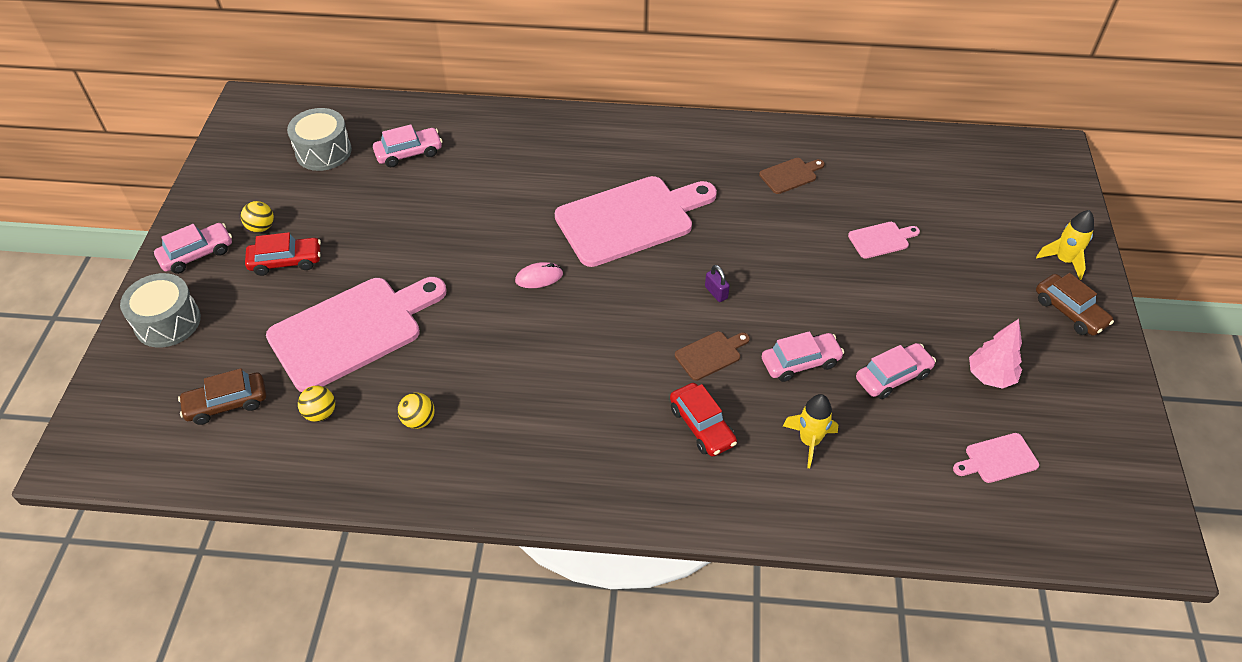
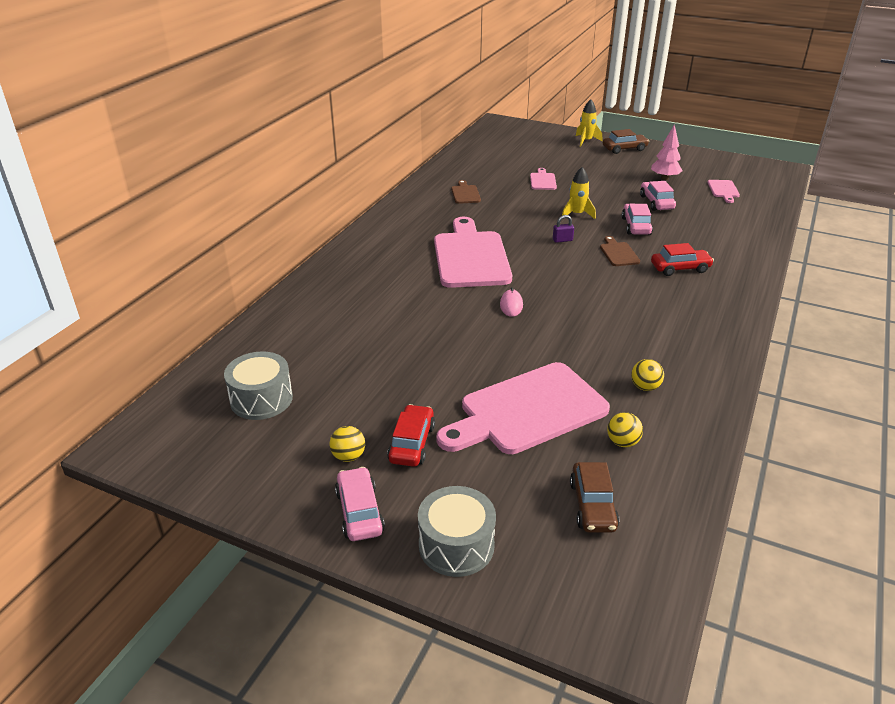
camera: 70 degrees left, 15 degrees down
(352, 330) = (527, 411): pink cutting board -> pink cutting board turned 105 degrees counterclockwise
(409, 153) = (309, 346): pink car -> none
(809, 441) = (700, 237): yellow rocket -> yellow rocket (576, 214)

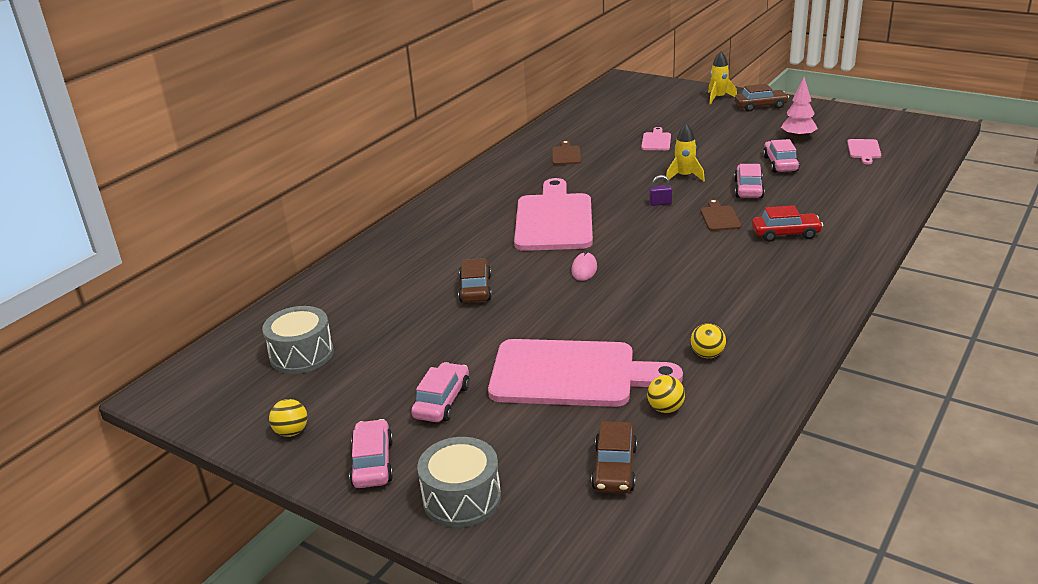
camera: 10 degrees right, 5 degrees down
(348, 456) = (375, 411): yellow ball -> yellow ball (291, 432)
(411, 443) = (442, 401): red car -> pink car
(415, 327) = (475, 289): none -> brown car
(527, 411) = (571, 374): pink cutting board -> pink cutting board turned 150 degrees counterclockwise

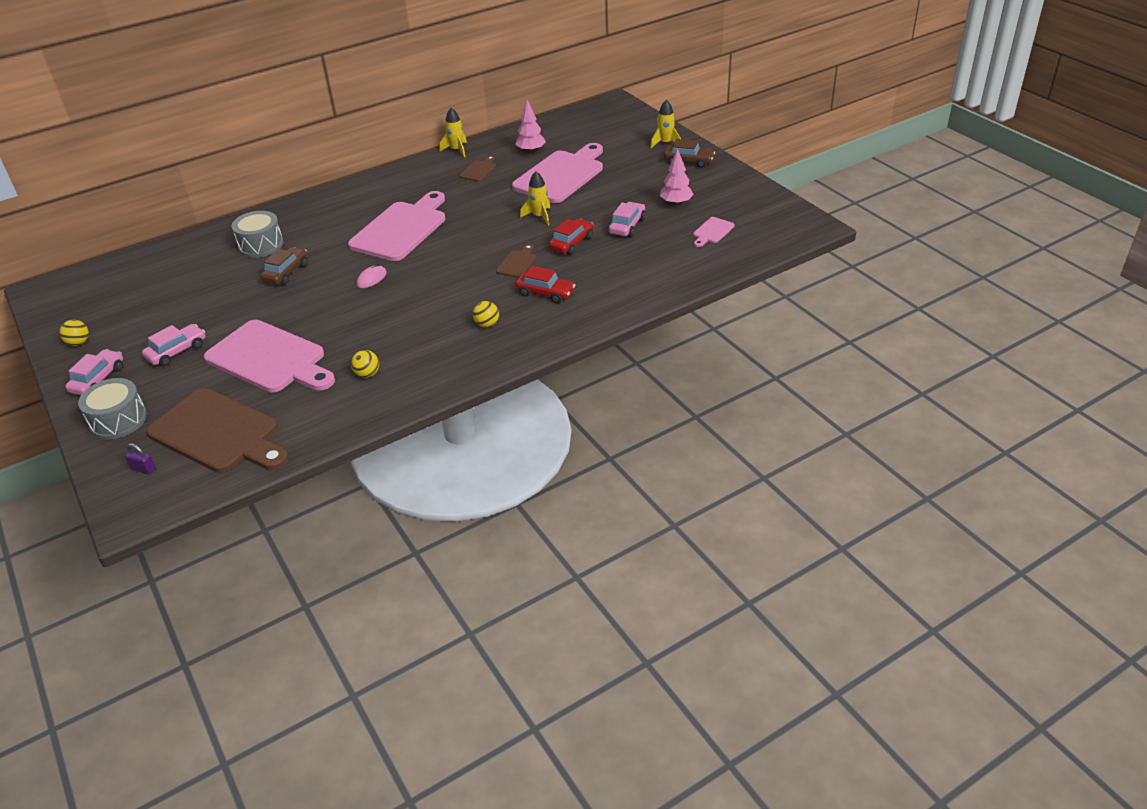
camera: 25 degrees right, 10 degrees up
(301, 354) = (137, 289): grey drum -> grey drum (261, 245)
(518, 144) = (456, 150): none -> yellow rocket
(597, 129) = (531, 151): none -> pink tree
(615, 468) = (218, 433): brown car -> brown cutting board
(656, 141) = (561, 175): pink cutting board -> pink cutting board, size x2.34
(660, 203) = (491, 237): purple padlock -> purple padlock (143, 469)
(665, 408) = (294, 404): yellow ball -> yellow ball (487, 324)
(748, 189) = (571, 243): pink car -> red car

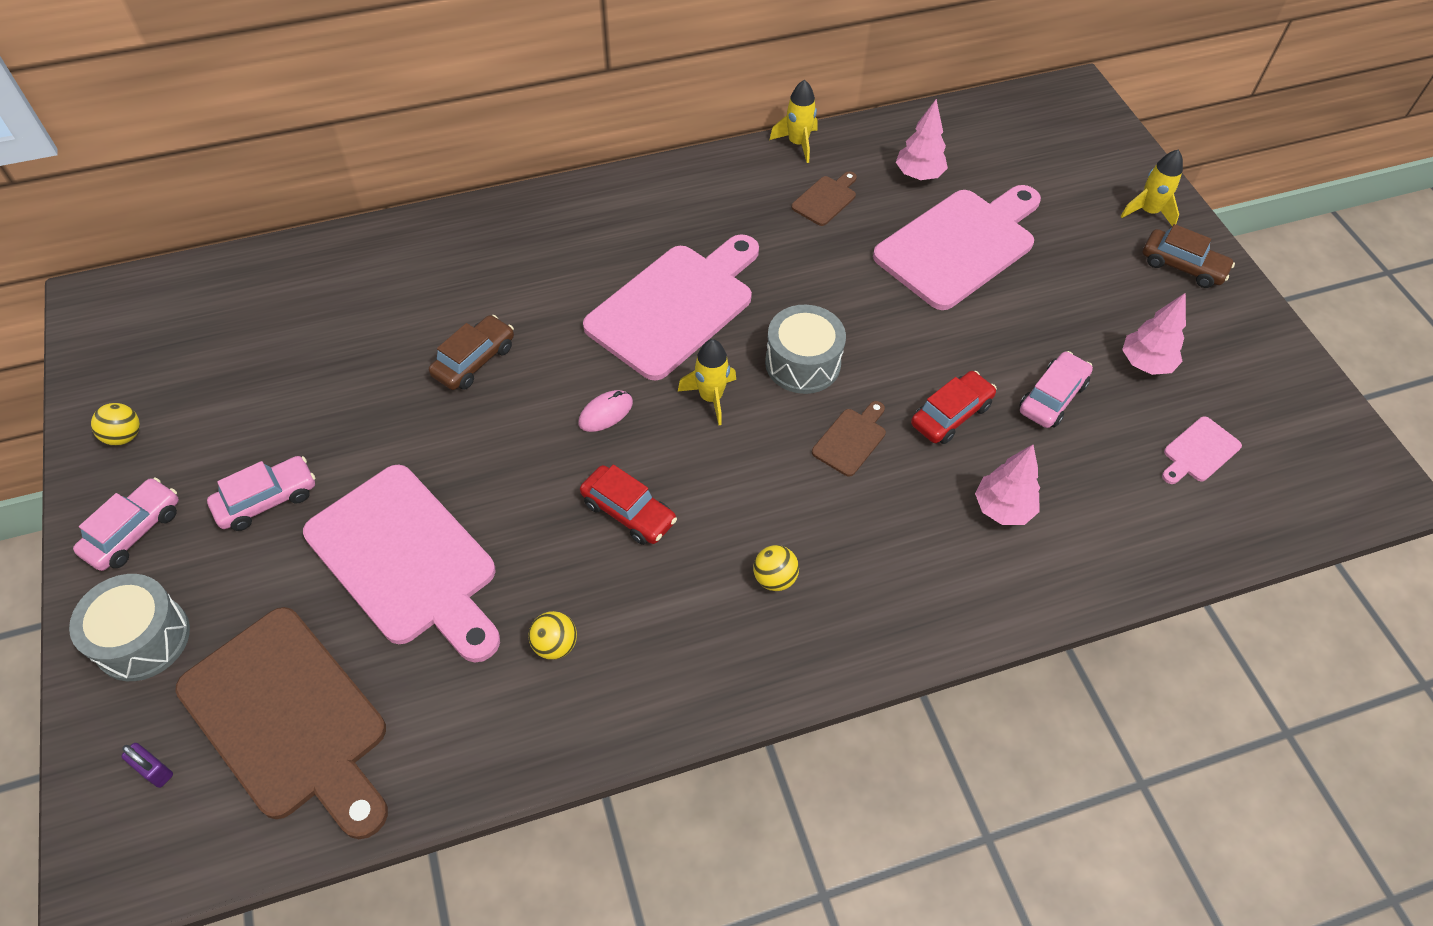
camera: 10 degrees right, 15 degrees up
(261, 245) = (448, 285): grey drum -> grey drum (802, 363)
(539, 216) = (906, 336): yellow rocket -> yellow rocket (711, 397)
(545, 293) = (886, 527): red car -> red car (628, 512)
(609, 273) = (1003, 509): none -> pink tree

